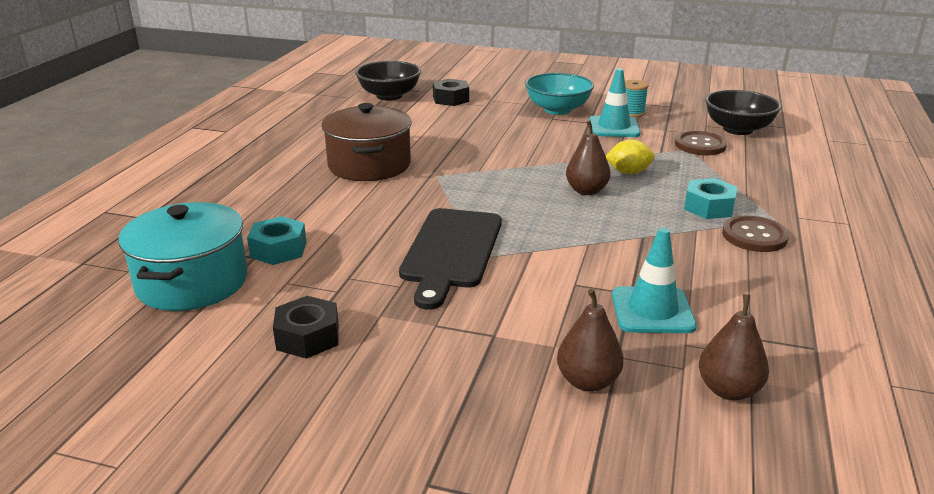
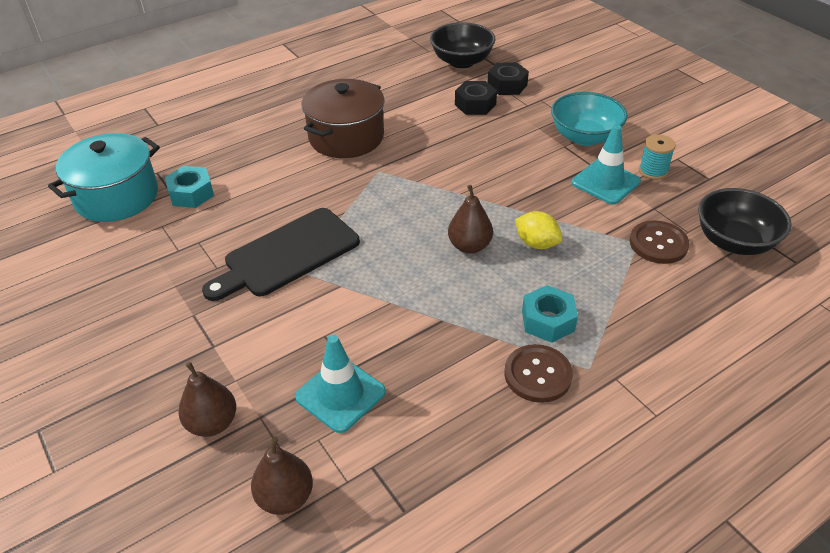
camera: 40 degrees right, 15 degrees up
(308, 337) = (118, 279): black nut -> black nut (475, 104)

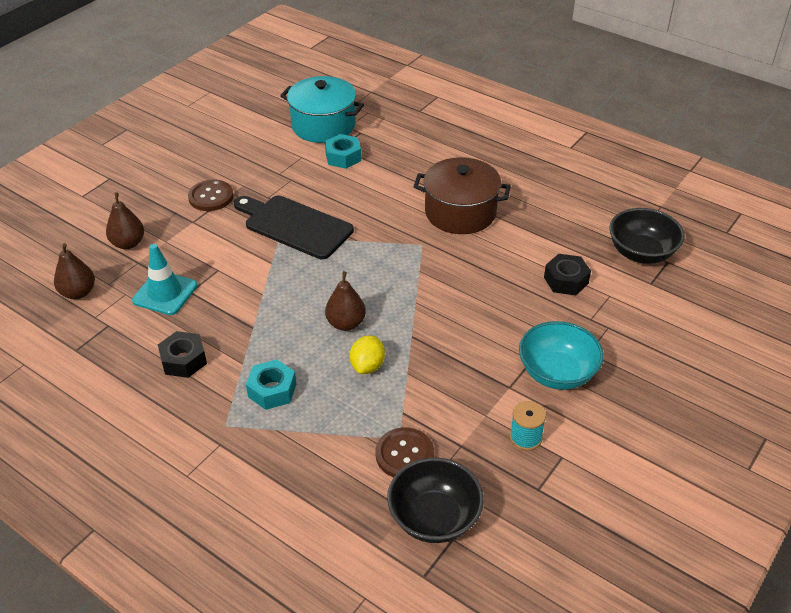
camera: 70 degrees right, 0 degrees up
(507, 85) = (618, 296): black nut -> black nut (183, 360)
(537, 375) = (210, 394): brown button -> brown button (211, 197)
(605, 182) = (485, 401): turquoise traffic cone -> none

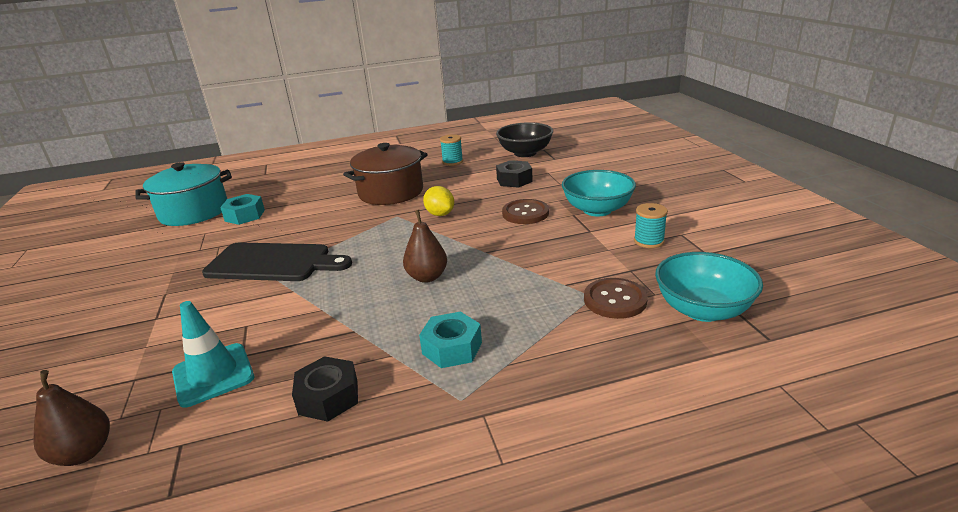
camera: 50 degrees left, 15 degrees down
(128, 243) = (94, 376): brown pear -> none
(211, 197) = (148, 295): brown button -> brown button (525, 213)
(294, 226) = (273, 263): black cutting board -> black cutting board turned 150 degrees counterclockwise
(367, 366) = (490, 283): yellow lemon -> yellow lemon (440, 214)
(434, 518) = (702, 310): black bowl -> turquoise bowl
(564, 212) = (452, 162): none -> turquoise spool

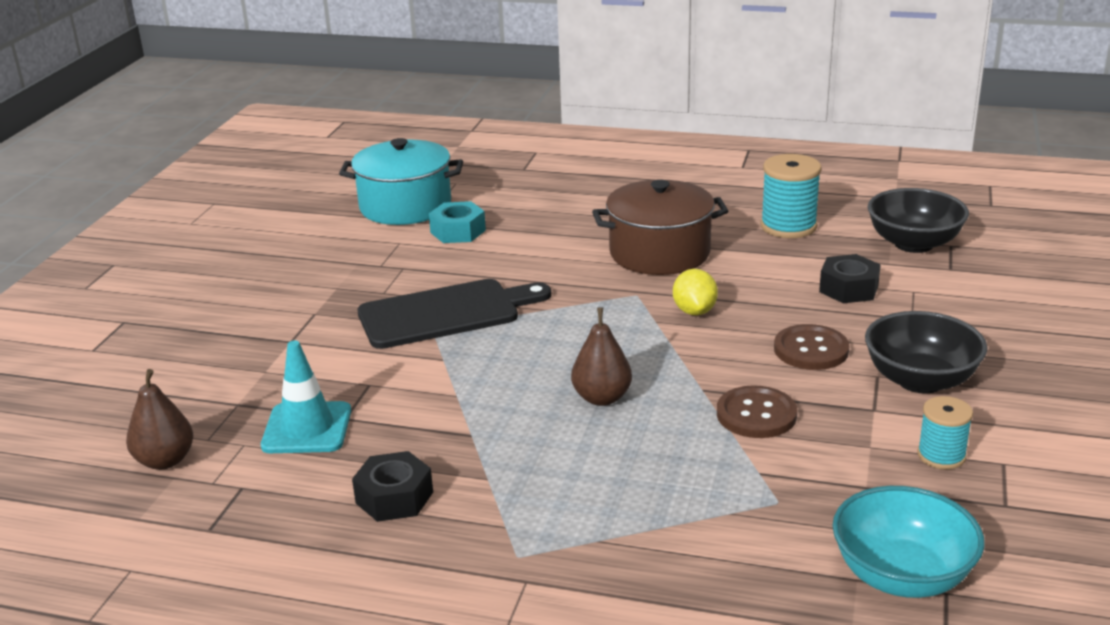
camera: 30 degrees right, 0 degrees up
(273, 263) = (446, 313): black cutting board -> black cutting board turned 60 degrees counterclockwise
(452, 162) = (788, 226): turquoise spool -> turquoise spool, size x1.61
(452, 348) = (555, 497): turquoise nut -> none
(597, 210) = (920, 380): turquoise bowl -> black bowl
(615, 300) = (801, 517): brown button -> brown button (756, 414)

